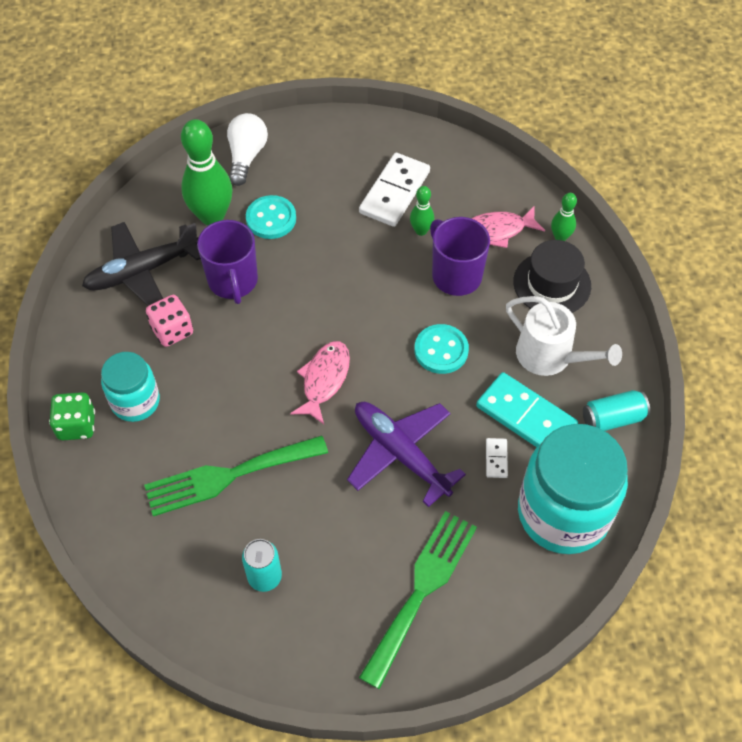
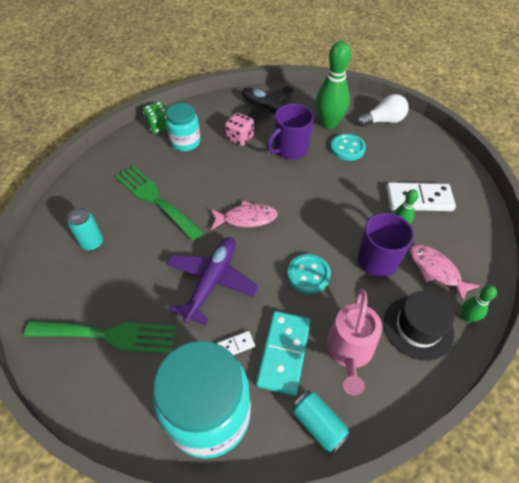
camera: 65 degrees right, 5 degrees down
(550, 356) = (349, 351): white watering can -> pink watering can

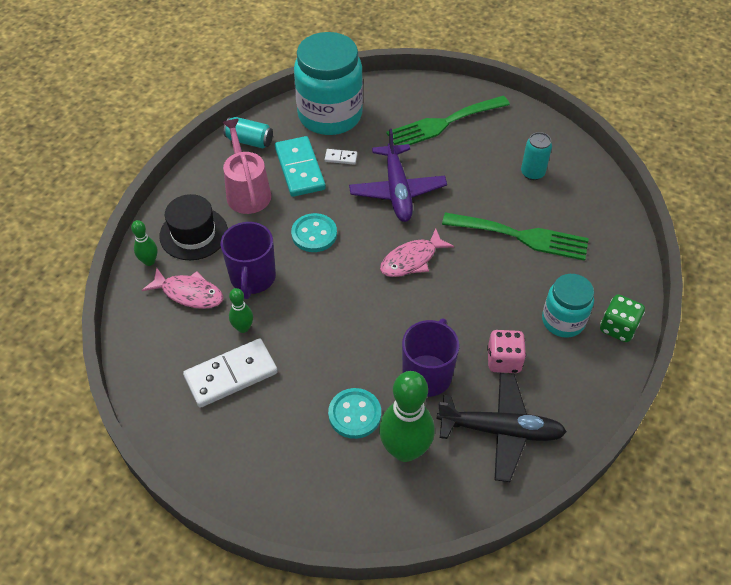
camera: 150 degrees right, 0 degrees up
(236, 345) = (341, 158): white domino -> white domino turned 60 degrees clockwise
(383, 121) = (328, 499): white light bulb -> none

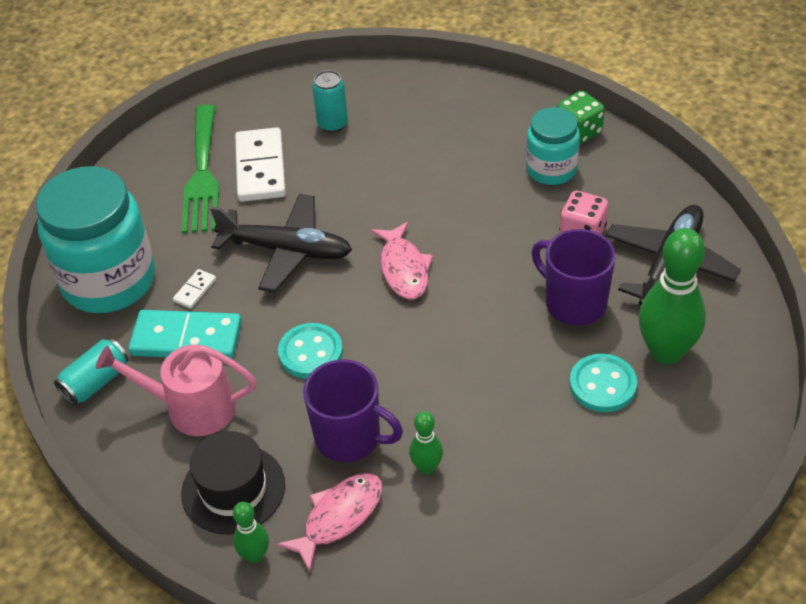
camera: 65 degrees left, 5 degrees down
(231, 375) = (496, 498): white domino -> white domino (261, 168)
(397, 190) = (286, 250): purple plane -> black plane
(521, 236) = (420, 164): green fork -> none

